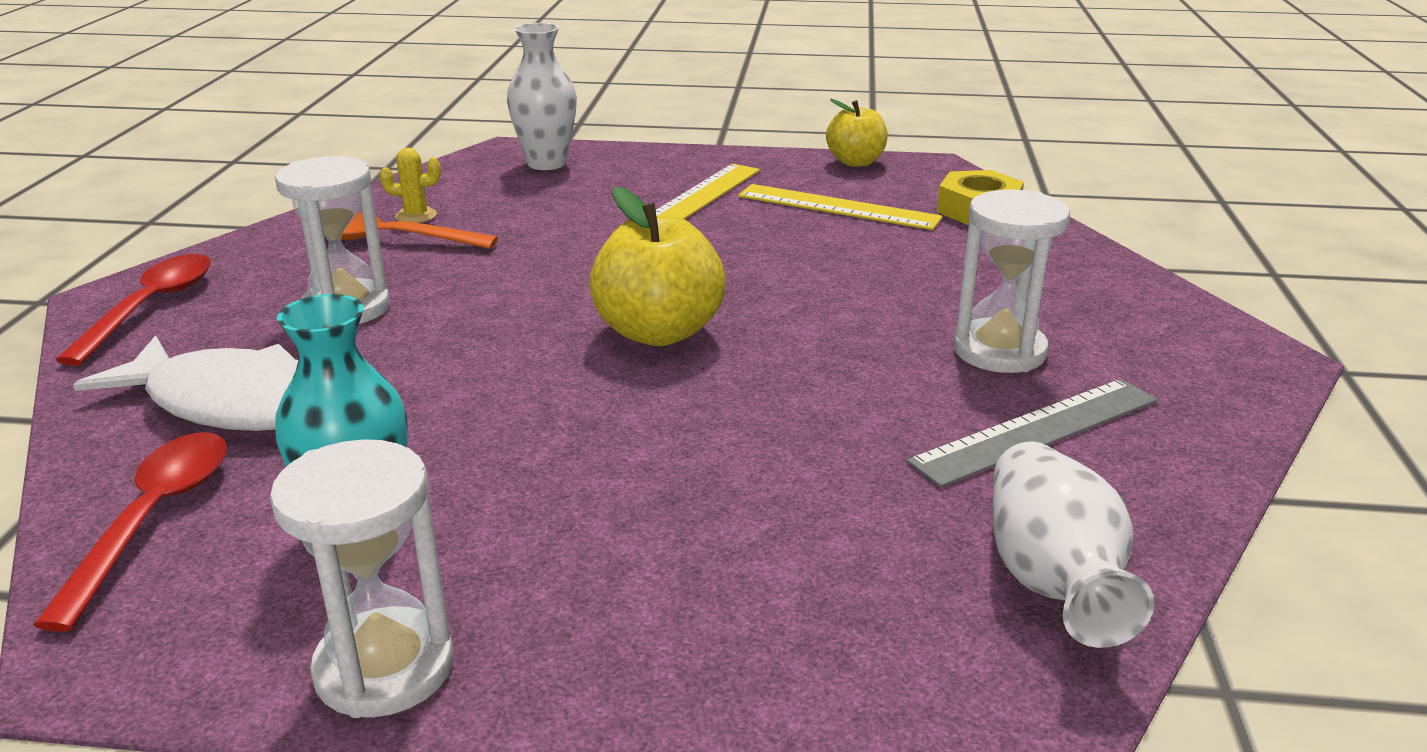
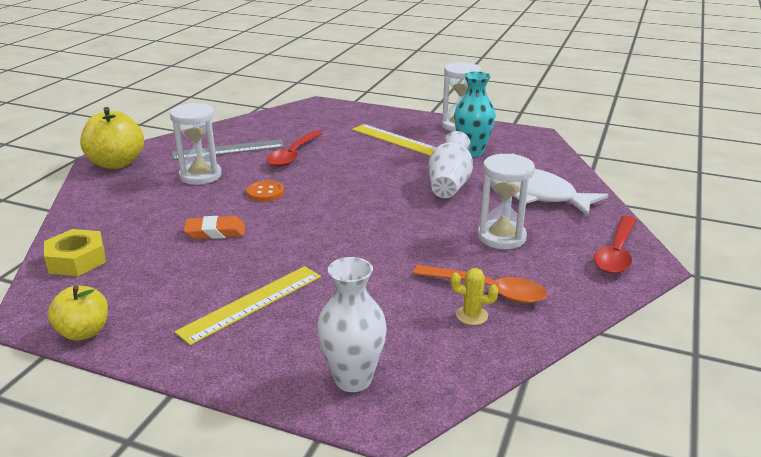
camera: 165 degrees left, 0 degrees up
(152, 520) = (543, 161): red spoon -> red spoon (293, 155)
(658, 332) = (342, 202): yellow apple -> yellow apple (116, 163)
(824, 333) = (265, 193): none -> orange button
(836, 261) = (215, 232): none -> orange eraser
(838, 207) = (163, 277): yellow ruler -> yellow ruler (397, 140)
(1051, 580) = (275, 121): white vase -> white vase (449, 184)

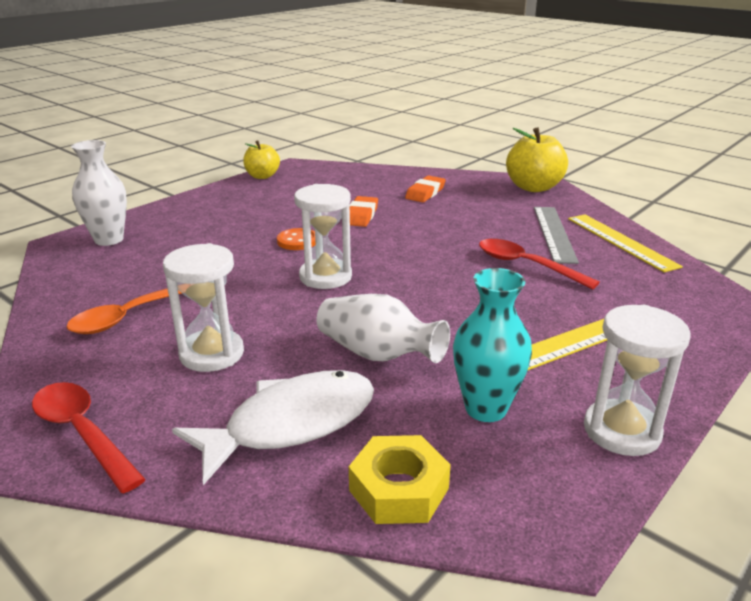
camera: 110 degrees right, 0 degrees up
(77, 260) = (356, 175): yellow nut -> yellow nut (398, 489)
(140, 210) = (425, 193): none -> orange eraser
(200, 176) = (486, 217): white hourglass -> white hourglass (325, 277)
(251, 303) = (237, 219): yellow ruler -> yellow ruler (621, 241)
(265, 193) = (427, 241): orange button -> orange button (297, 241)
(472, 315) = (109, 297): yellow cactus -> none

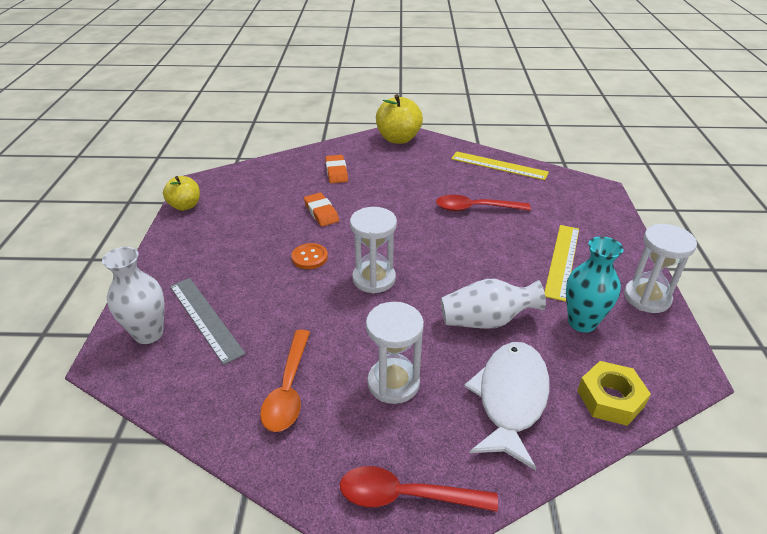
camera: 40 degrees left, 10 degrees up
(554, 233) = (458, 175): grey ruler -> grey ruler (205, 318)

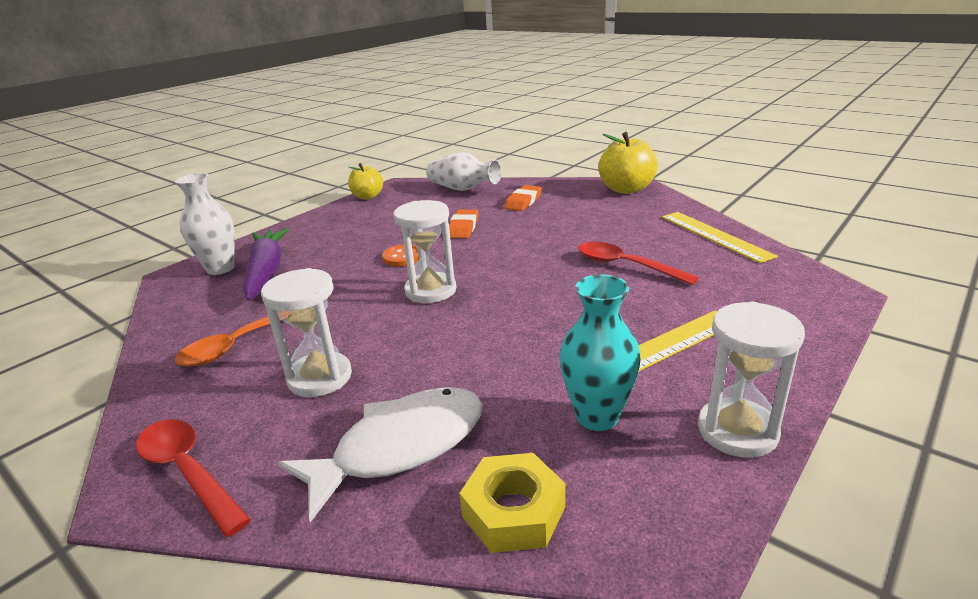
camera: 40 degrees right, 10 degrees down
(205, 318) = (266, 272): grey ruler -> purple carrot
(486, 321) = (485, 366): white vase -> white vase (462, 189)

